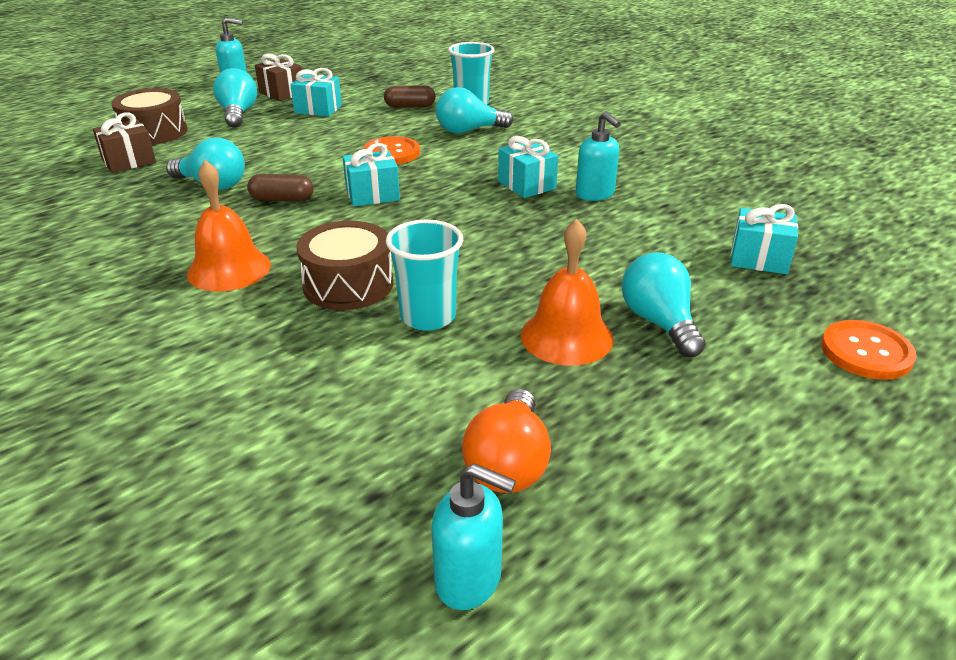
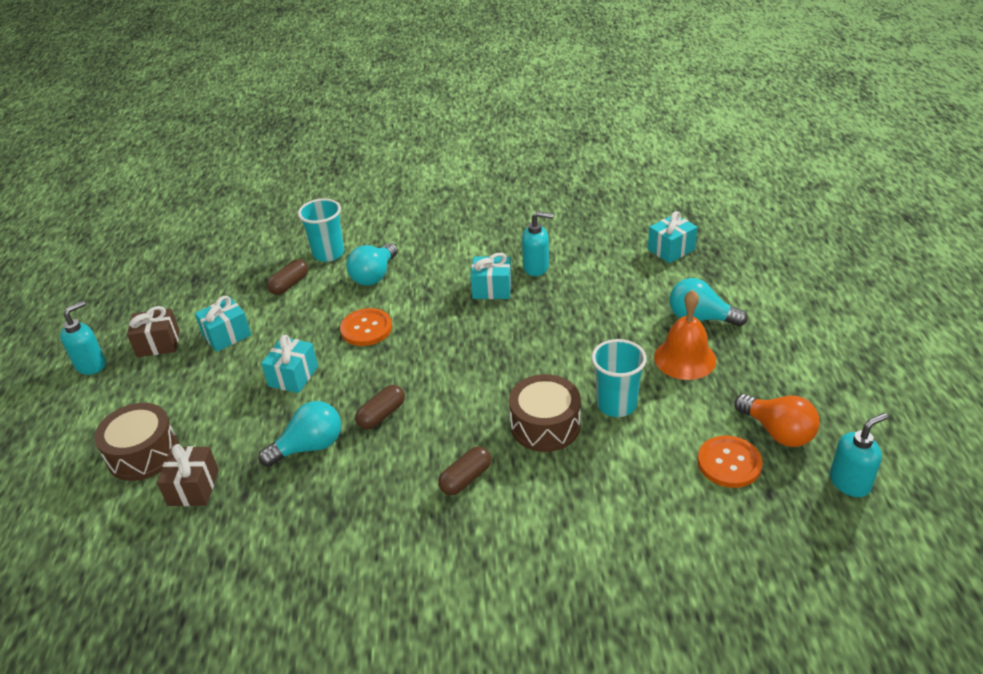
camera: 50 degrees left, 5 degrees up
(229, 269) = (465, 478): orange bell -> brown capsule
(238, 114) = (172, 386): turquoise light bulb -> none
(372, 195) = (426, 365): turquoise gift -> turquoise gift (293, 376)
(866, 352) = (780, 267): orange button -> orange button (729, 463)

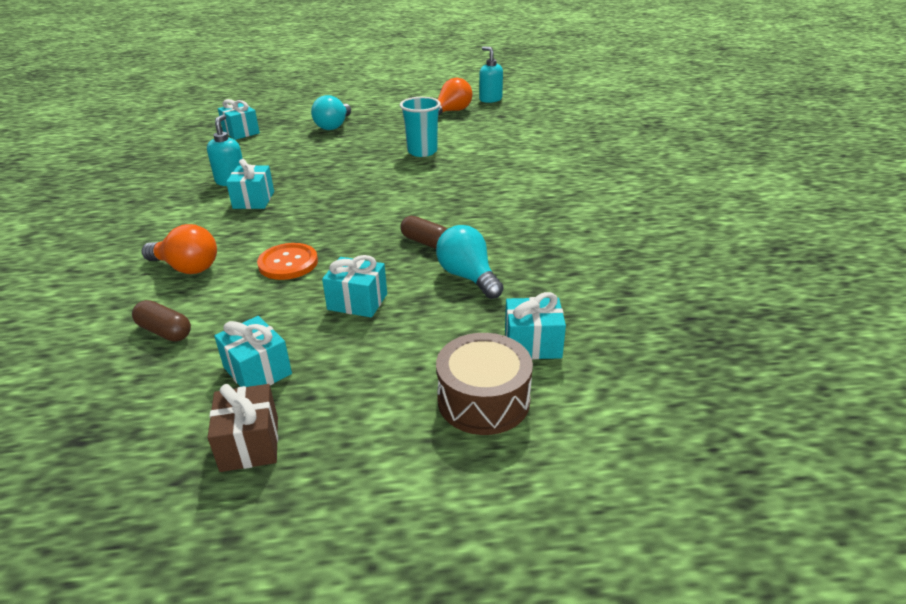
camera: 95 degrees left, 5 degrees down
(91, 365) = (278, 523): turquoise soap dispenser -> none
(193, 488) = (532, 344): brown gift -> turquoise gift
(328, 253) = (110, 307): turquoise cup -> none
(374, 275) = (187, 267): turquoise light bulb -> orange light bulb
(465, 478) = (500, 200): brown capsule -> none
(545, 425) = (442, 174): brown drum -> none
(685, 358) = (377, 131): orange bell -> none
(729, 463) = (478, 123): orange button -> none

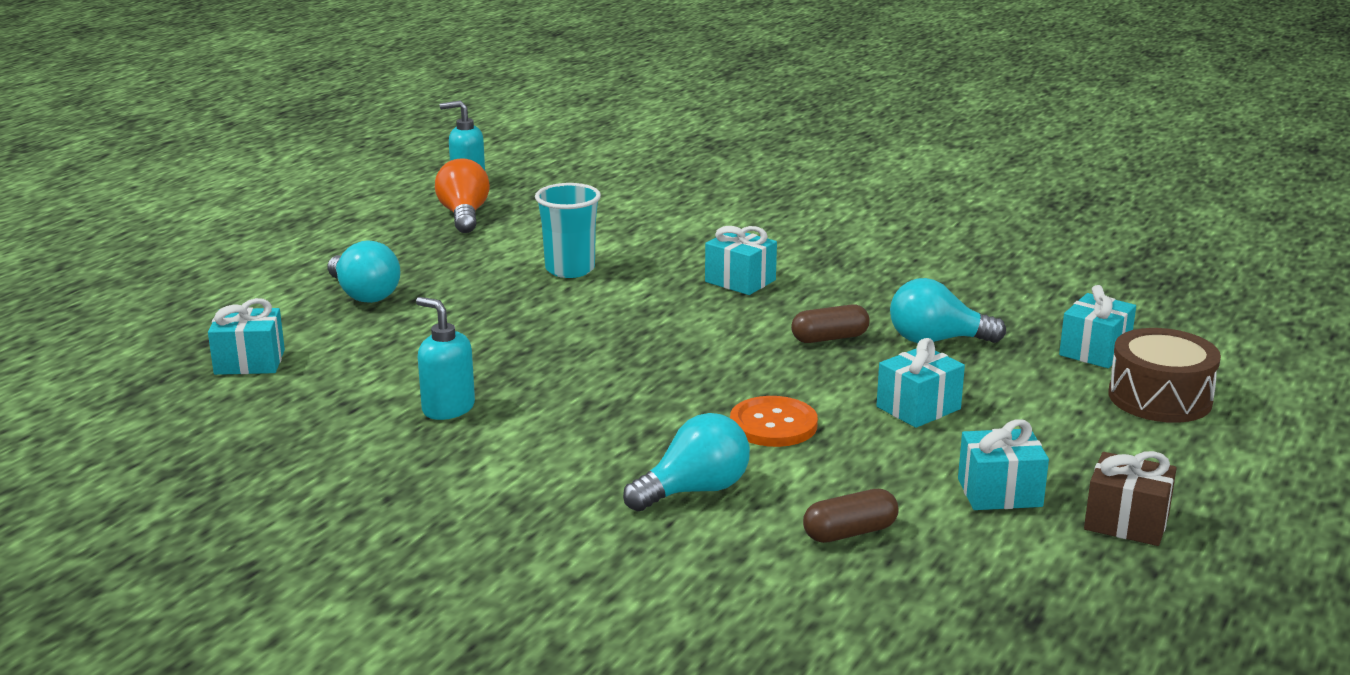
camera: 55 degrees left, 10 degrees down
(187, 267) = (694, 490): orange light bulb -> turquoise light bulb
(253, 200) = (545, 407): turquoise gift -> turquoise gift (740, 281)

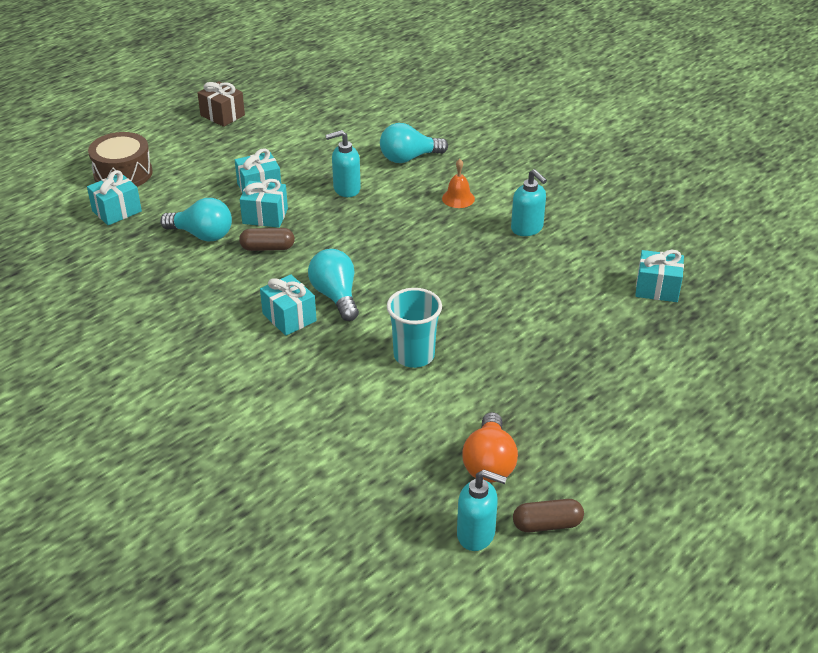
camera: 165 degrees left, 15 degrees up
(364, 295) = (582, 351): turquoise light bulb -> turquoise light bulb (336, 296)
(575, 436) = (458, 198): none -> orange bell
(773, 424) = (346, 189): orange button -> turquoise soap dispenser
(849, 532) = (348, 128): brown capsule -> brown capsule (547, 524)
(999, 492) = (264, 136): turquoise gift -> turquoise gift (265, 216)

